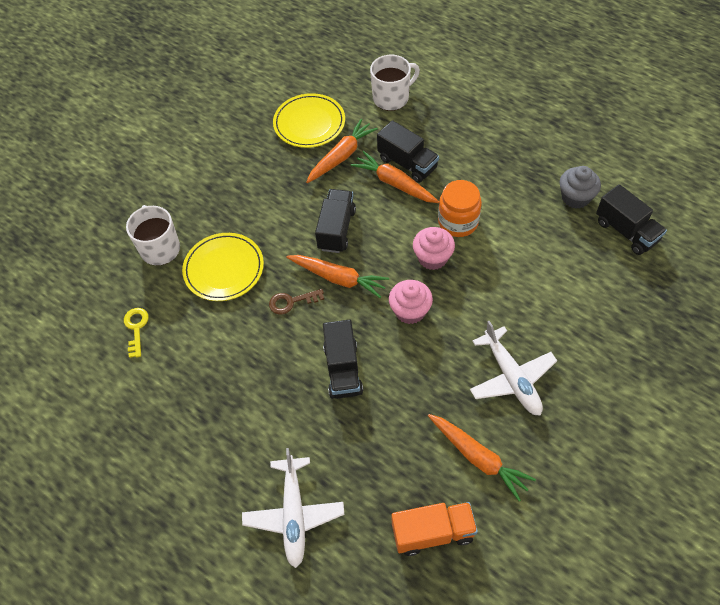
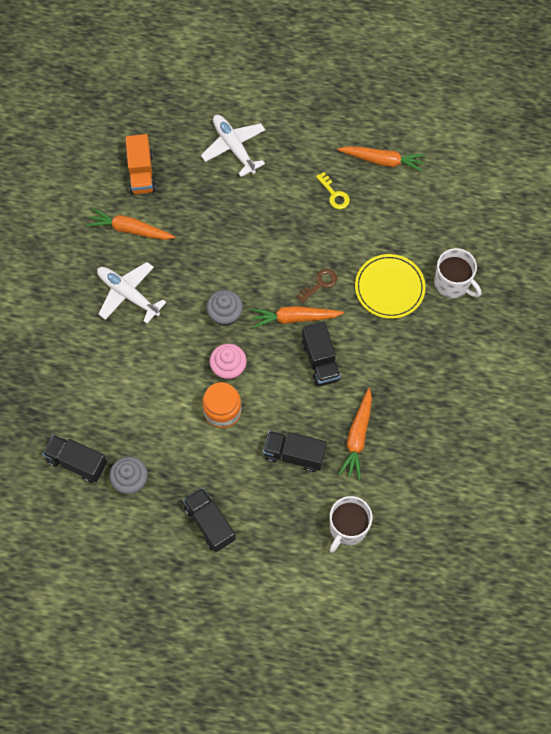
camera: 150 degrees right, 10 degrees up
(136, 328) = (422, 215): yellow key -> yellow key (334, 194)
(309, 123) = (408, 462): yellow plate -> none
(343, 369) = (252, 249): black truck -> black truck (210, 523)
(394, 183) = (295, 428): orange carrot -> orange carrot (382, 161)
(410, 311) = (225, 314): pink cupcake -> grey cupcake
(433, 532) = (141, 173): orange truck -> orange truck turned 60 degrees counterclockwise

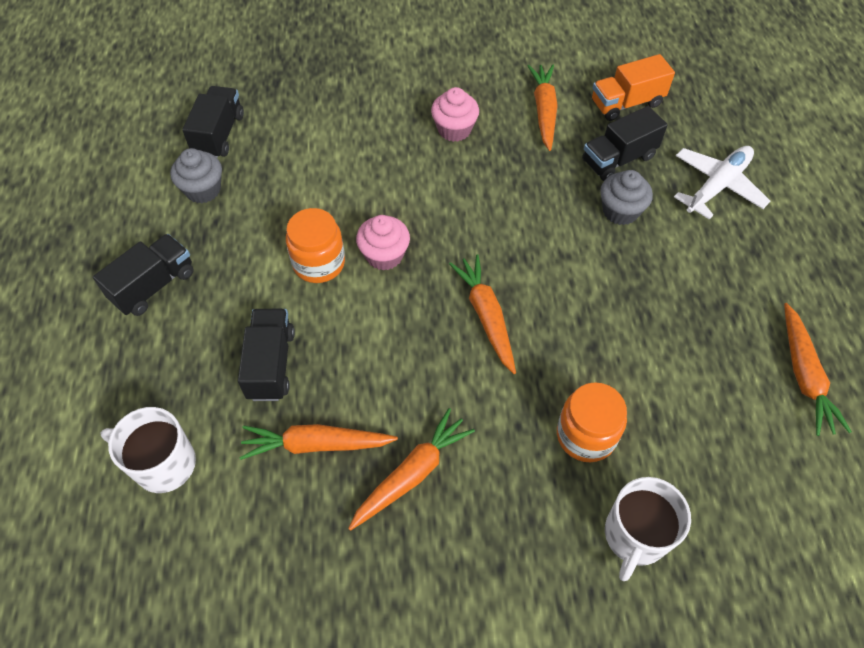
camera: 75 degrees right, 10 degrees down
(128, 294) = (454, 129): white plane -> pink cupcake
(225, 314) = (462, 233): grey cupcake -> grey cupcake (620, 211)
(320, 284) = (553, 336): brown key -> none
(320, 361) = (428, 365): black truck -> black truck (618, 159)
(334, 194) = (709, 322): yellow key -> none
(389, 288) = (586, 435): yellow plate -> orange jar
(389, 387) = (412, 474): none -> orange carrot

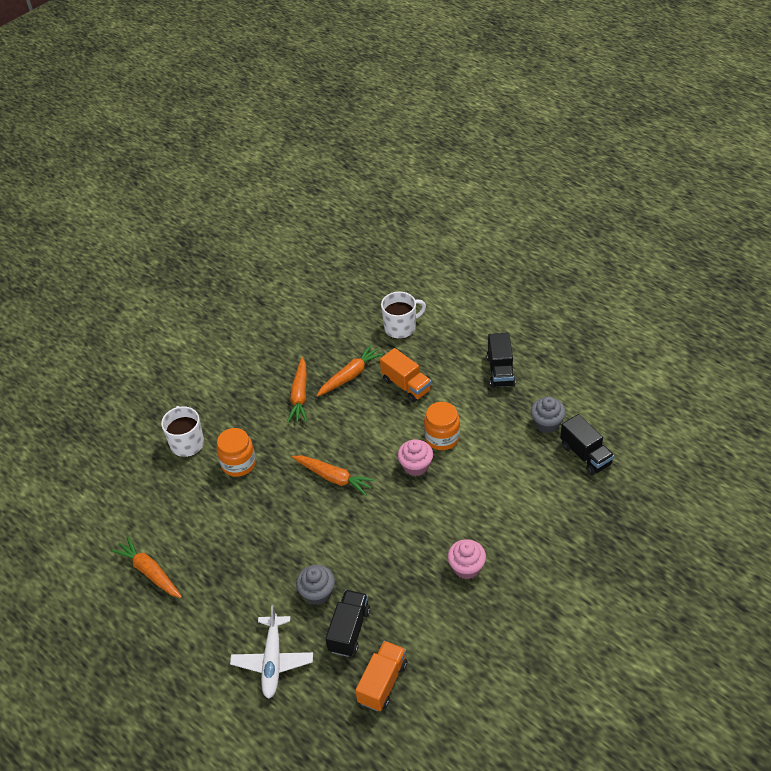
camera: 140 degrees right, 10 degrees down
(271, 364) = (406, 385): black truck -> orange truck
(544, 111) = (428, 629): orange carrot -> none

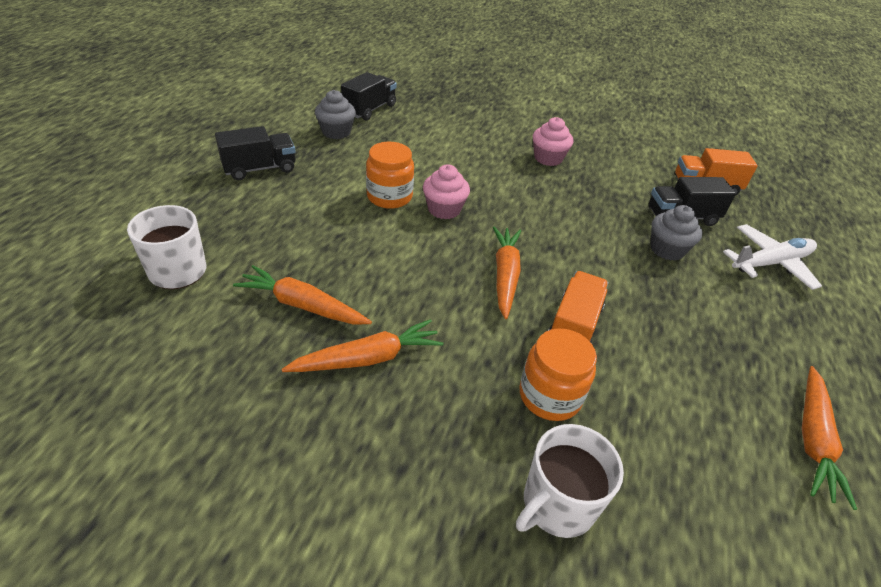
camera: 120 degrees left, 5 degrees down
(406, 385) = (307, 241): orange truck -> orange truck (573, 327)

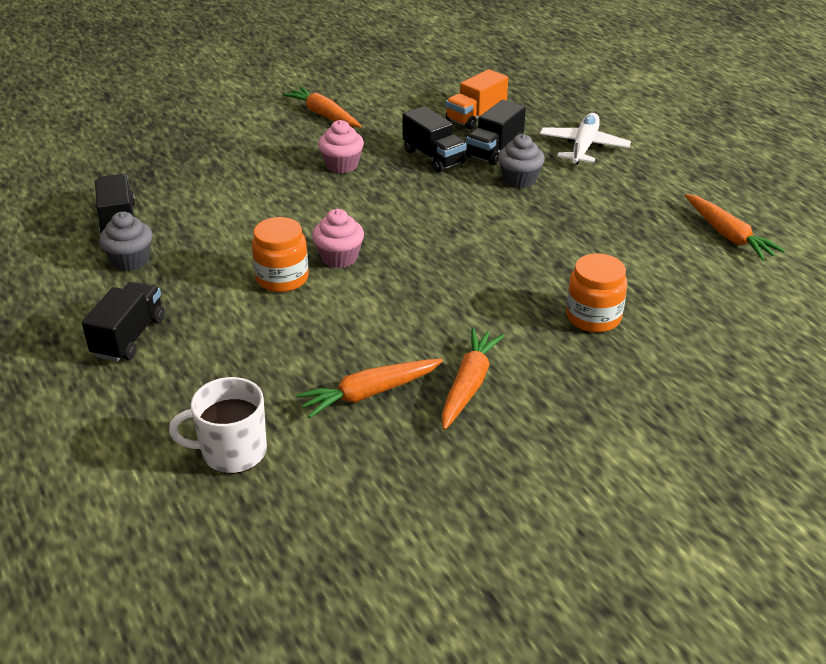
camera: 45 degrees left, 5 degrees down
(505, 275) = (457, 270): orange carrot -> orange carrot (323, 115)
(557, 504) = (675, 363): white mug -> none
(573, 327) = (545, 270): orange truck -> none
(623, 192) = (433, 157): none -> black truck

